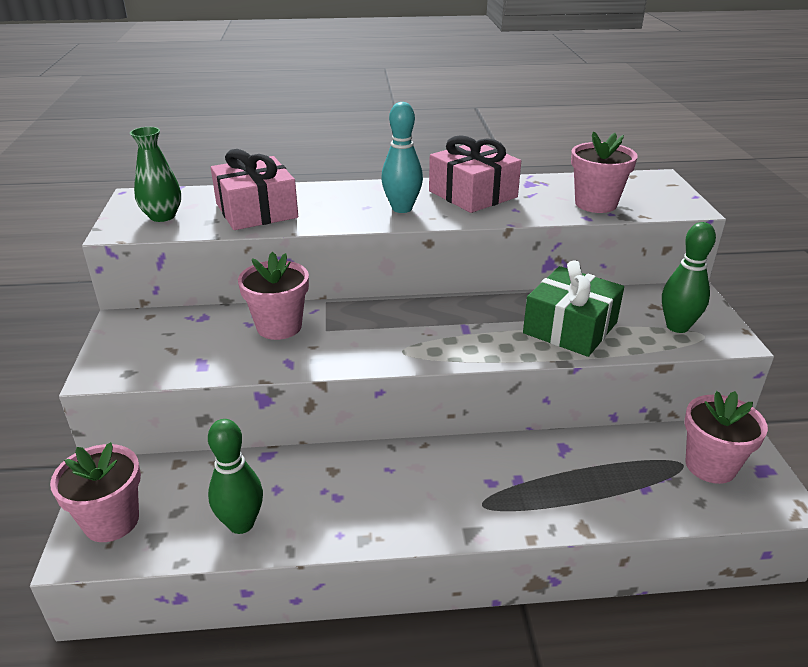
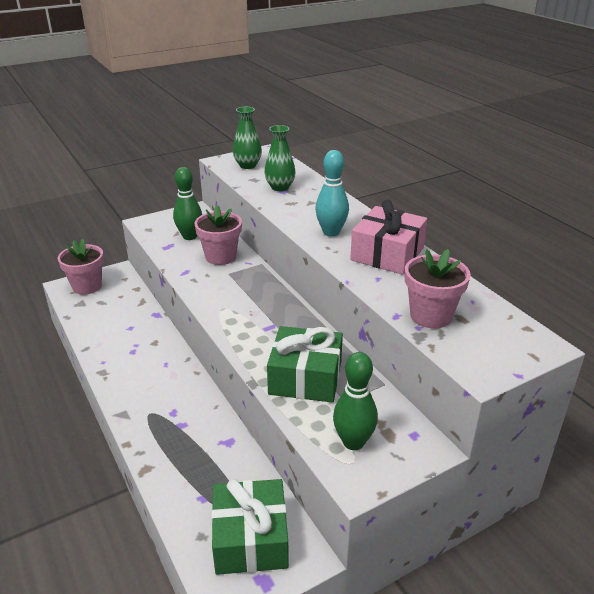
camera: 65 degrees right, 0 degrees up
(241, 524) = (99, 325): green bowling pin -> green bowling pin (190, 236)
(256, 211) = (280, 187): pink gift -> green vase
(710, 465) = (250, 539): pink flower pot -> green gift

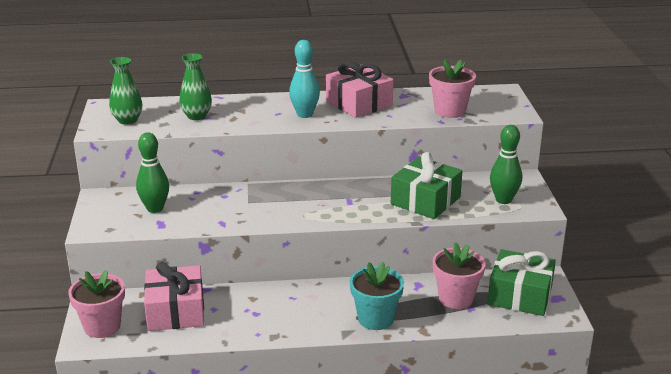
camera: 65 degrees left, 5 degrees down
(119, 311) = (176, 311): none -> pink gift
(152, 427) = (375, 319): none -> turquoise flower pot
(220, 257) = (214, 200): pink flower pot -> pink flower pot (456, 298)

